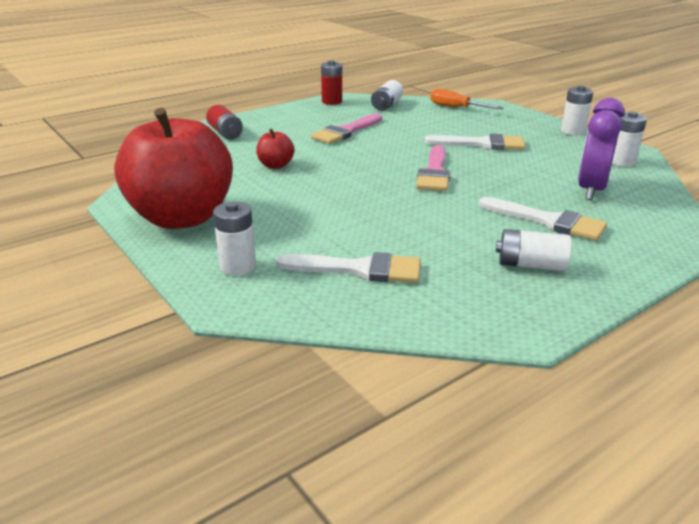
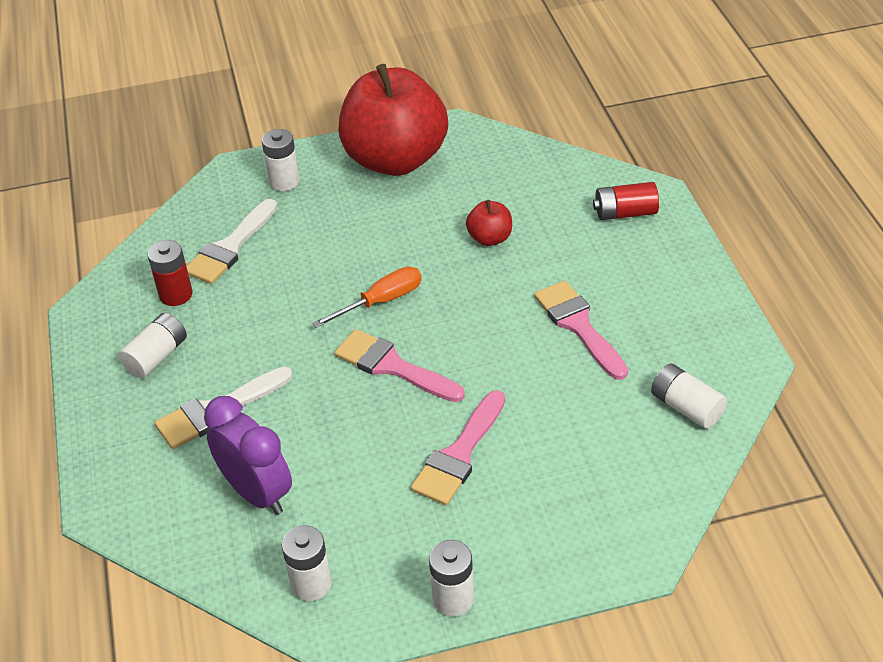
camera: 115 degrees right, 15 degrees up
(332, 101) = (731, 346): red battery -> red battery (176, 294)
(456, 108) = (637, 495): orange screwdriver -> orange screwdriver (381, 301)
(482, 144) = (459, 454): white brush -> pink brush

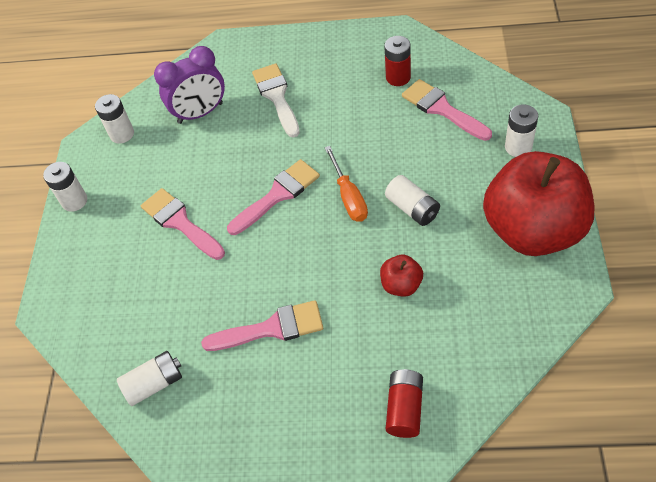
camera: 110 degrees right, 10 degrees up
(157, 356) = (339, 67): white battery -> white battery (412, 208)
(230, 247) = (442, 109): white brush -> pink brush

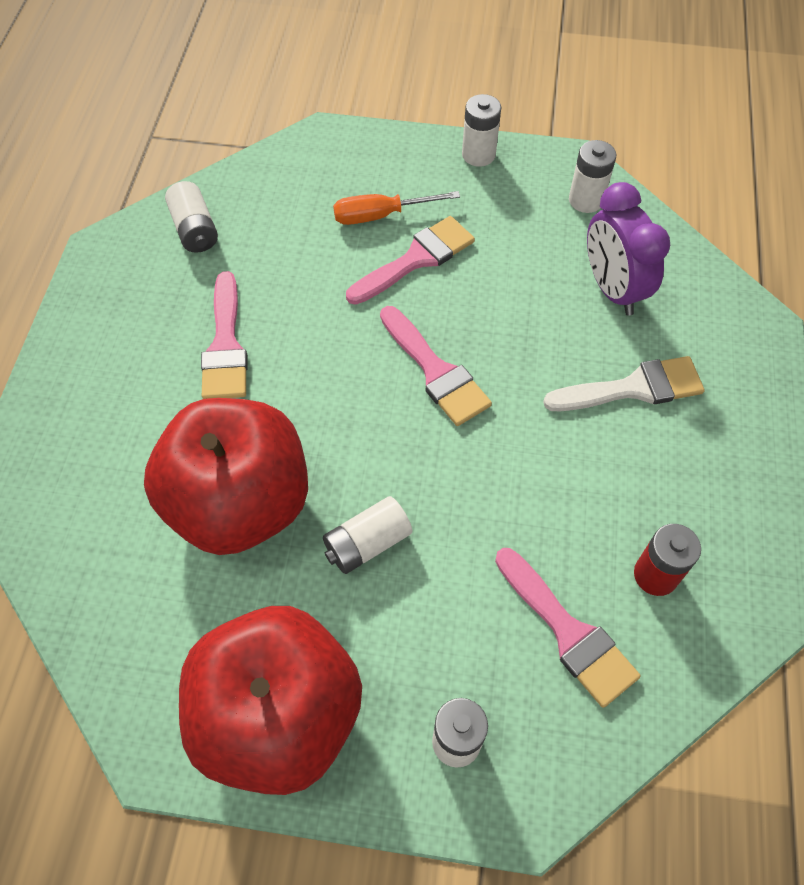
camera: 90 degrees right, 5 degrees up
(349, 196) = (411, 460): orange screwdriver -> orange screwdriver (381, 215)
(401, 285) = (240, 503): red apple -> red apple, size x2.48
(404, 408) = (63, 475): red battery -> none
(442, 109) = (568, 632): pink brush -> pink brush turned 90 degrees clockwise

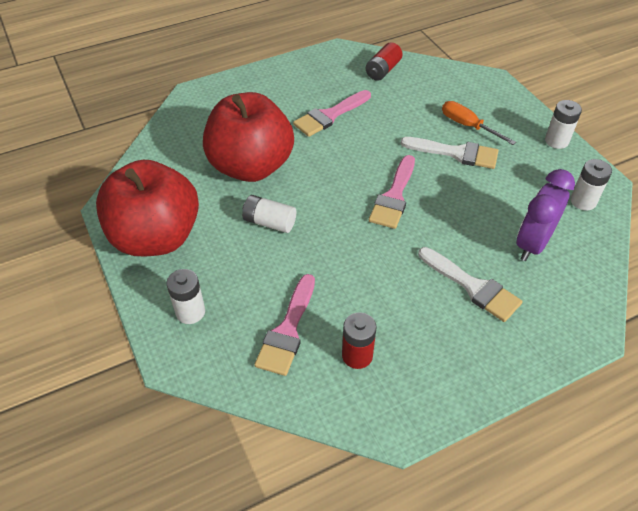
camera: 55 degrees right, 10 degrees down
(195, 229) = (383, 70): white battery -> red battery
(416, 259) = (456, 153): pink brush -> white brush

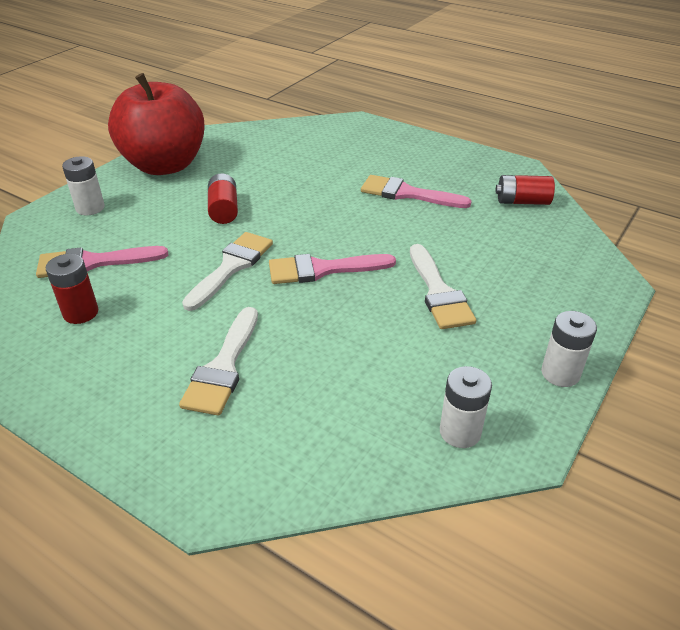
camera: 60 degrees right, 10 degrees down
(251, 166) = (289, 177): red apple -> none
(269, 222) = (224, 210): white battery -> red battery
(356, 244) = (231, 267): none -> white brush
(468, 126) = (499, 288): orange screwdriver -> none
(532, 244) = (333, 400): purple clock -> none

